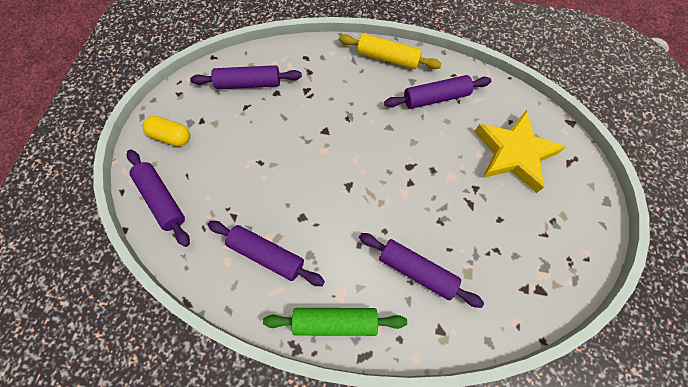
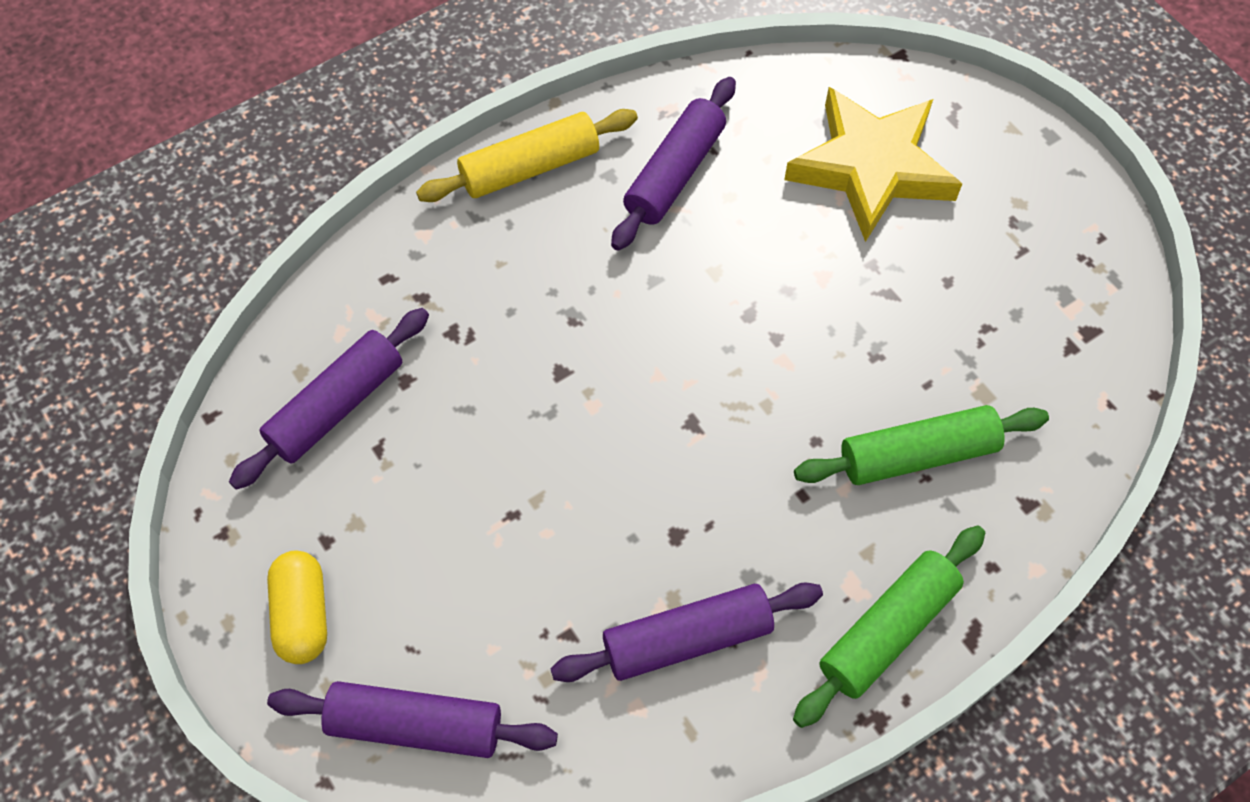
camera: 45 degrees left, 5 degrees down
(171, 136) = (303, 614): yellow capsule -> yellow capsule turned 75 degrees counterclockwise
(416, 271) = (917, 455): purple rolling pin -> green rolling pin

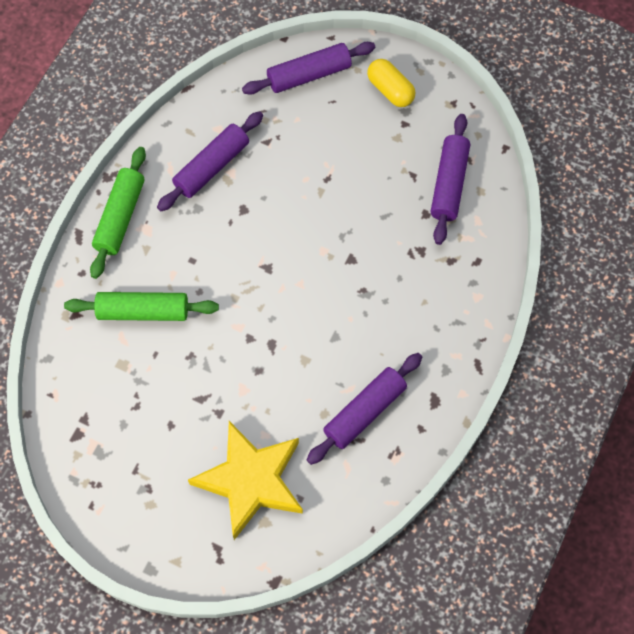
camera: 150 degrees right, 5 degrees up
(530, 167) = (450, 370): yellow rolling pin -> none
(675, 174) = (364, 411): purple rolling pin -> purple rolling pin turned 45 degrees clockwise
(917, 455) = (143, 311): green rolling pin -> green rolling pin turned 45 degrees clockwise

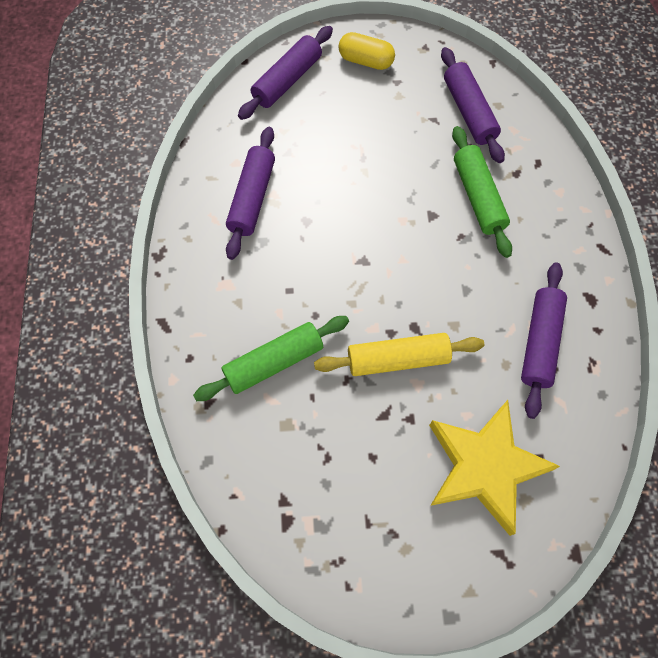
camera: 30 degrees left, 0 degrees up
(120, 217) = (194, 286): green rolling pin -> green rolling pin (478, 197)
(240, 361) = (397, 359): none -> yellow rolling pin

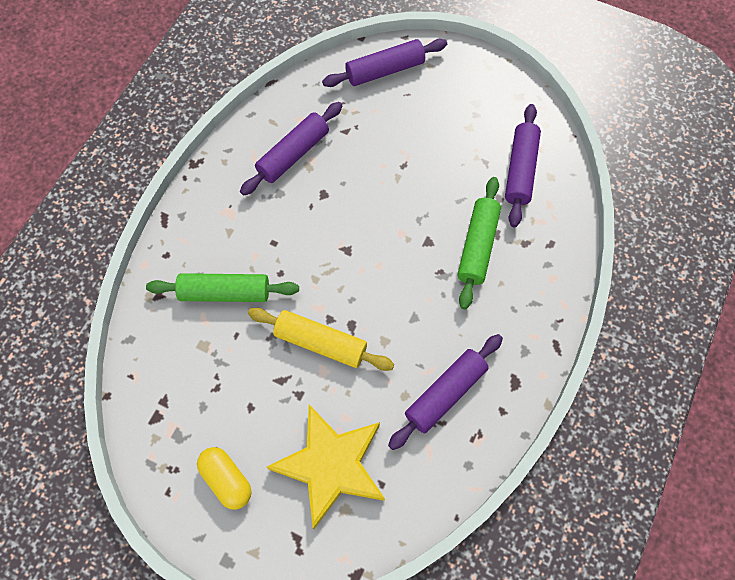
camera: 30 degrees right, 0 degrees up
(366, 61) = (461, 84): yellow capsule -> yellow capsule (226, 480)

